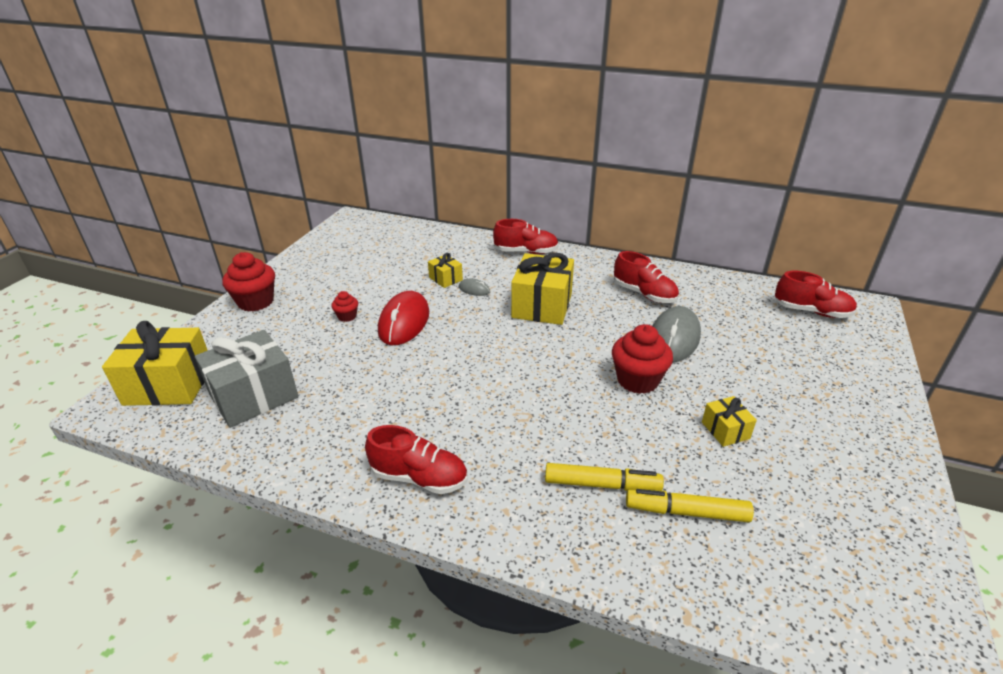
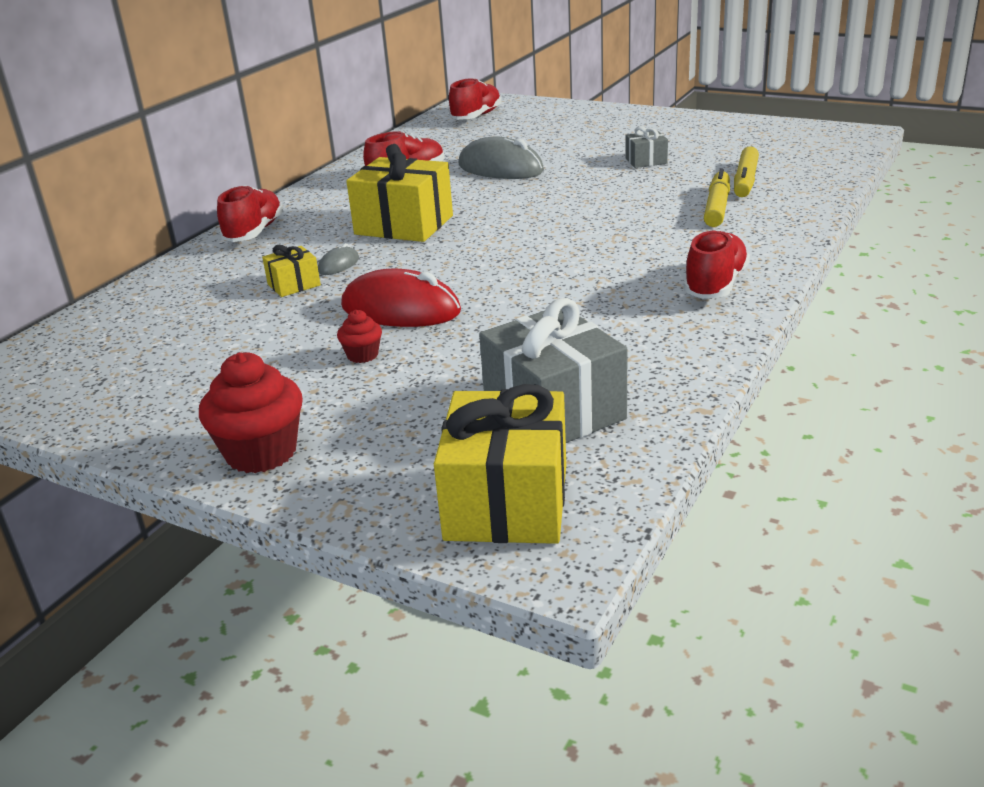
camera: 80 degrees left, 5 degrees down
(637, 380) = (568, 187): red cupcake -> none
(725, 430) = (646, 161): yellow gift -> grey gift

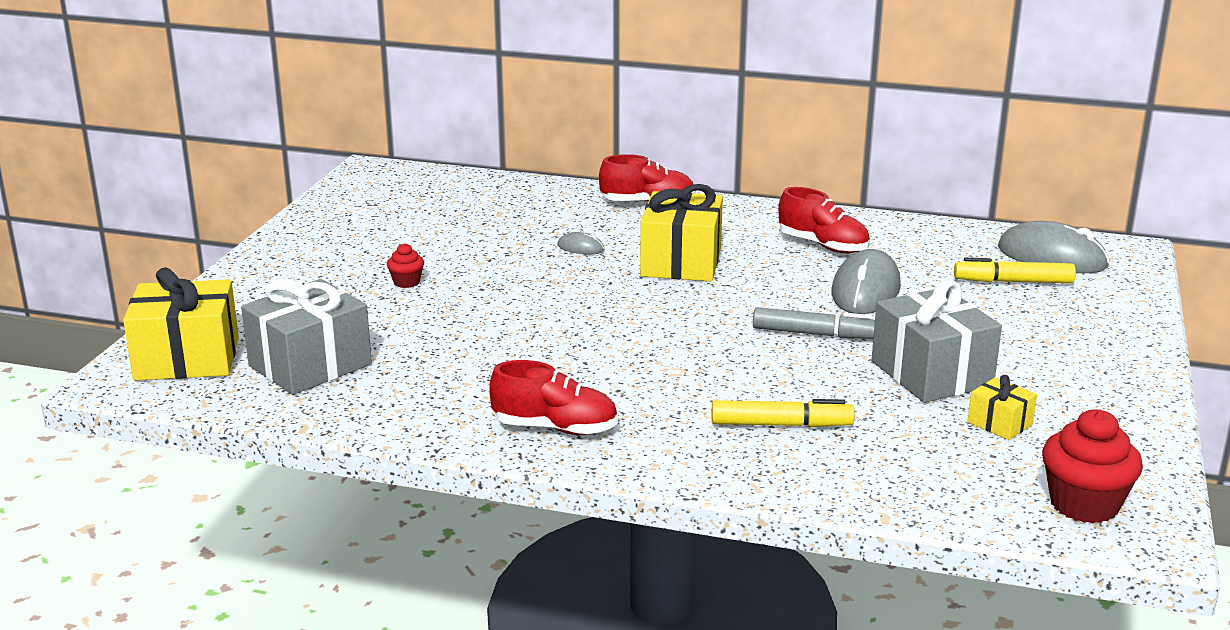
camera: 75 degrees right, 5 degrees down
(261, 453) = (266, 271): red cupcake -> red cupcake (1084, 504)
(294, 285) = (536, 237): yellow gift -> yellow gift (1000, 423)
(401, 309) = (490, 285): red mouse -> none
(476, 117) = (1052, 257): red shoe -> grey mouse
(570, 188) = (815, 334): none -> grey marker
(646, 161) = (931, 374): grey gift -> grey gift, size x2.05
(745, 181) = (883, 442): yellow marker -> yellow marker (1013, 281)

